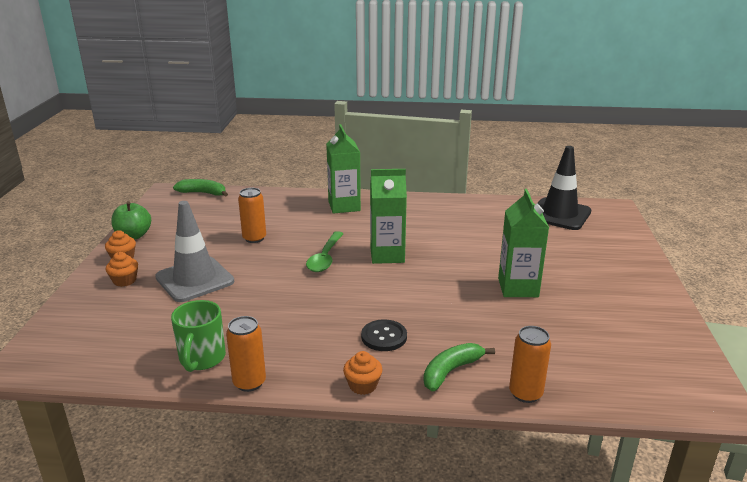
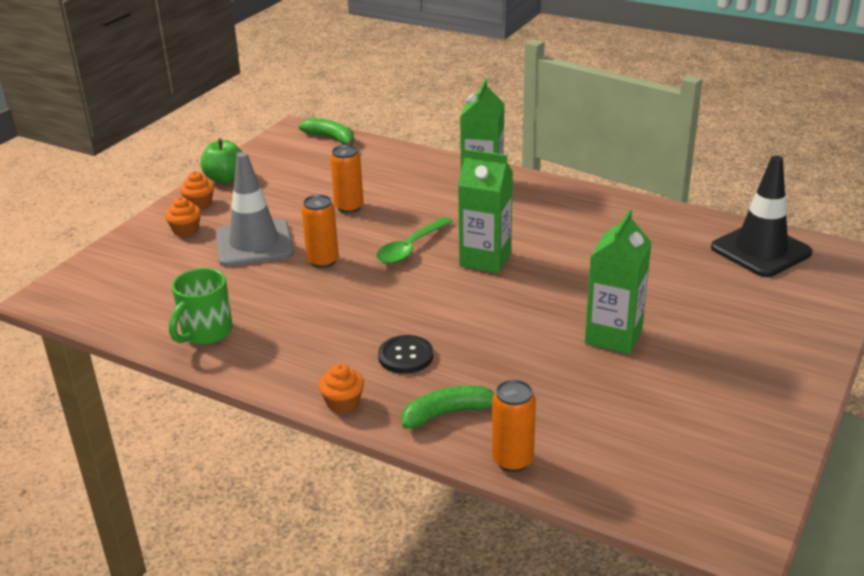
camera: 25 degrees right, 5 degrees up
(249, 382) = (234, 369): orange can -> orange can (323, 261)

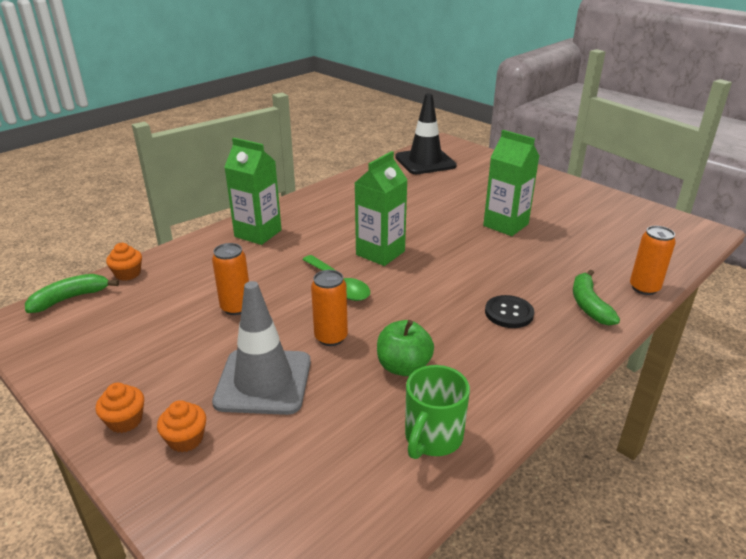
camera: 75 degrees left, 0 degrees up
(205, 333) = (432, 438): green mug -> green mug turned 75 degrees clockwise
(225, 179) = (81, 391): green apple -> green apple (403, 367)
(343, 403) = (570, 356): orange cupcake -> orange cupcake (128, 274)

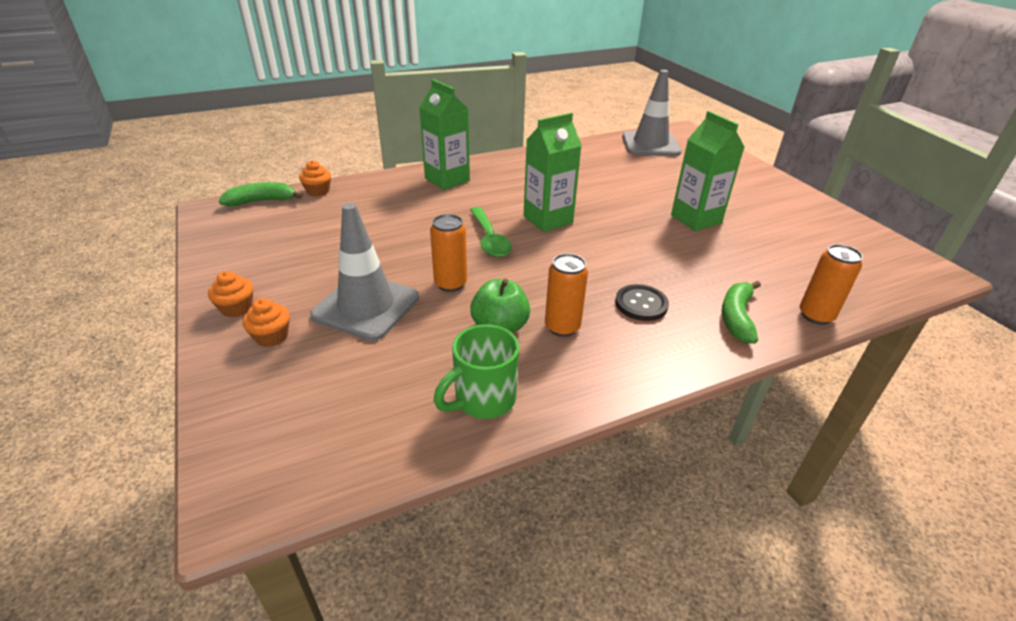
camera: 20 degrees right, 5 degrees up
(236, 307) = (386, 238): orange can -> orange can (562, 327)
(425, 162) = (650, 144): black traffic cone -> grey traffic cone

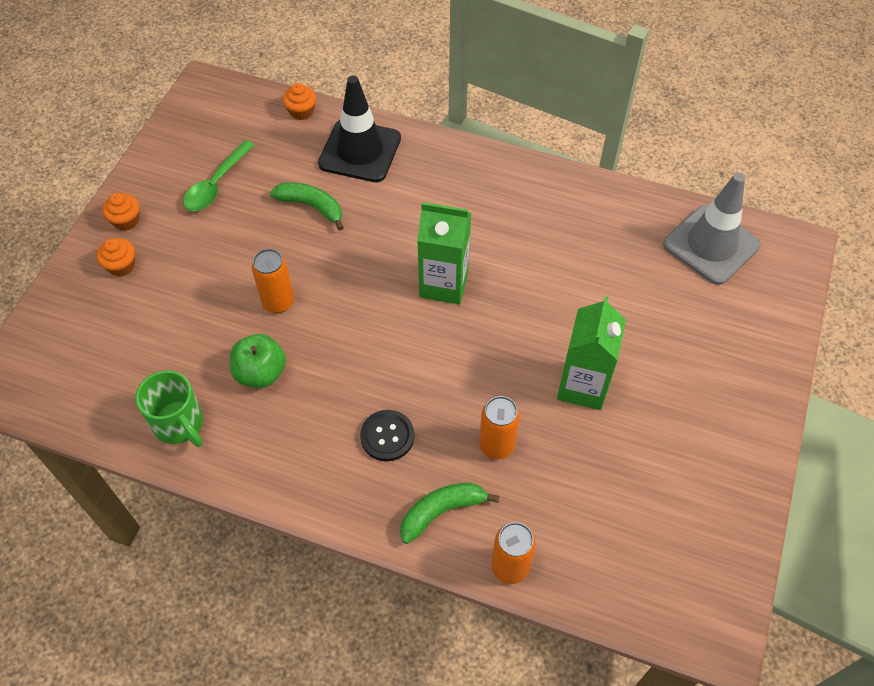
camera: 45 degrees right, 20 degrees up
(262, 201) = (248, 98): green banana -> green banana (311, 207)
(366, 306) = (200, 281): grey traffic cone -> none
(392, 191) = (360, 151): none -> black traffic cone
(447, 180) = (423, 165): green carton -> none
(483, 400) = (179, 424): green mug -> green mug turned 135 degrees counterclockwise
(489, 239) = (365, 273): green spoon -> green spoon (216, 184)
(562, 327) = (301, 408): orange can -> orange can (496, 445)

